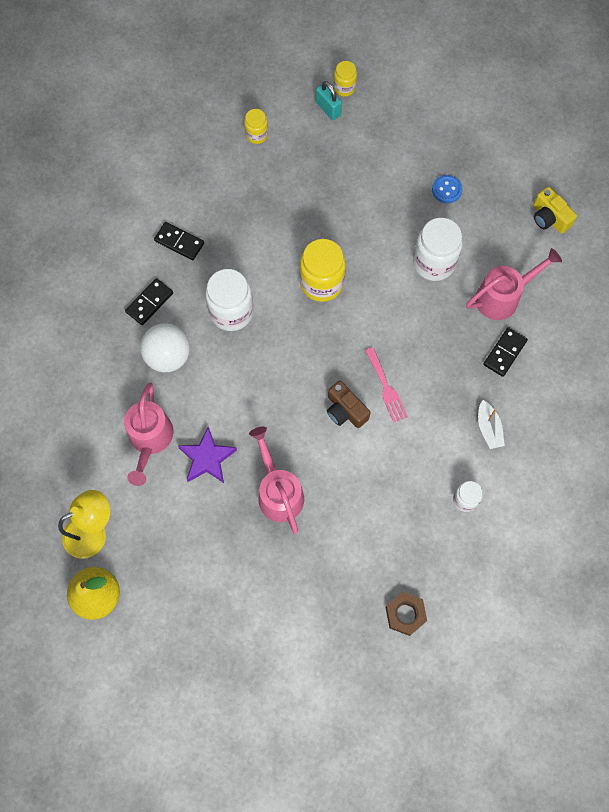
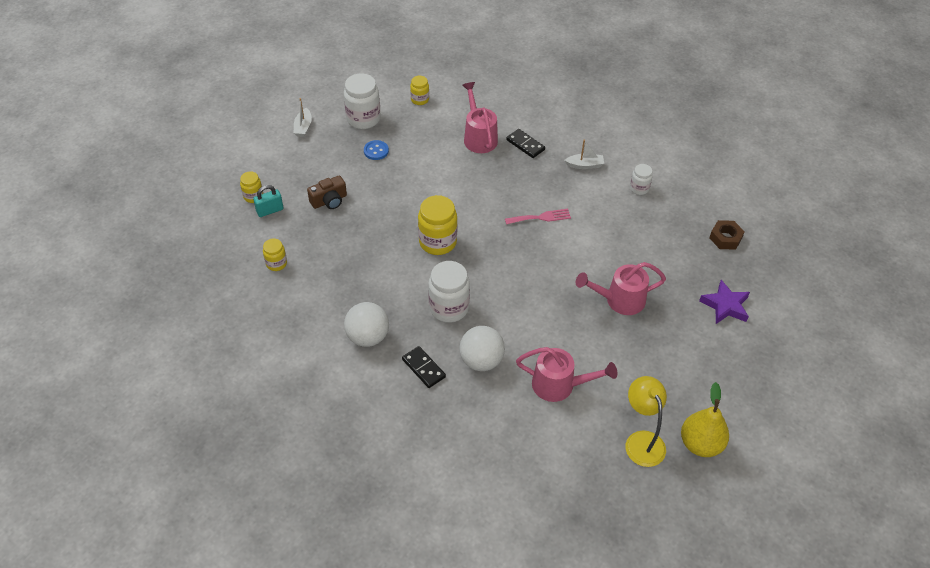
camera: 80 degrees left, 20 degrees down
(179, 242) = (368, 337): black domino -> white ball
(207, 458) = (583, 345): purple star -> purple star (725, 305)
(345, 410) = (555, 246): brown camera -> brown camera (329, 201)
(434, 263) = (439, 170): white jar -> white jar (363, 119)
(464, 106) = (303, 127): none -> white boat
(549, 218) = (420, 100): yellow camera -> yellow jar

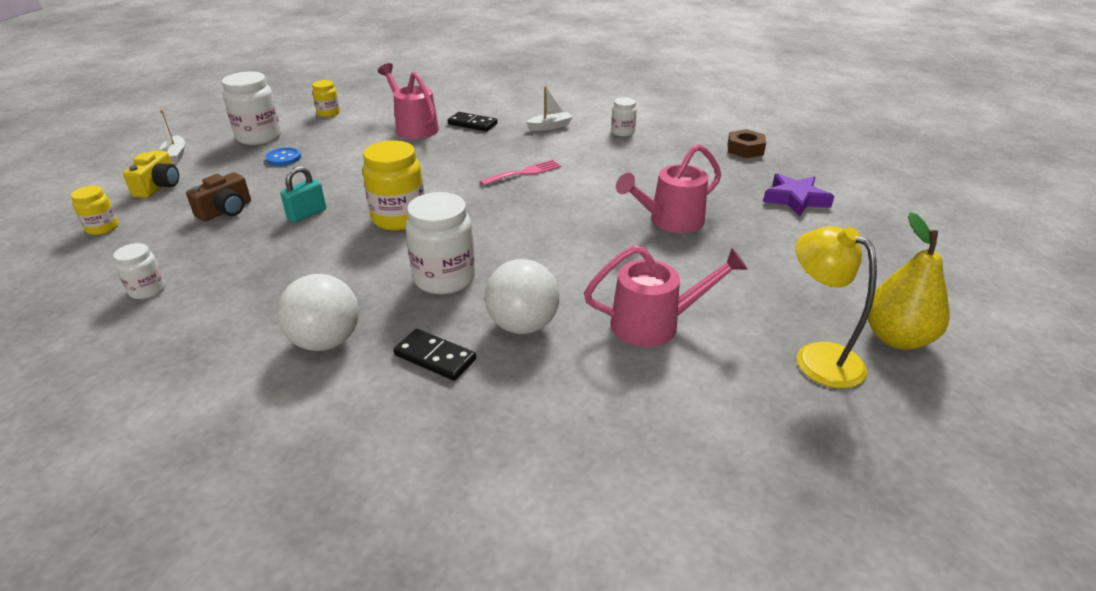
camera: 20 degrees left, 15 degrees down
(270, 210) = (131, 237): turquoise padlock -> turquoise padlock (307, 214)
(276, 263) = (147, 290): yellow jar -> white jar
(290, 161) = (159, 186): none -> yellow camera

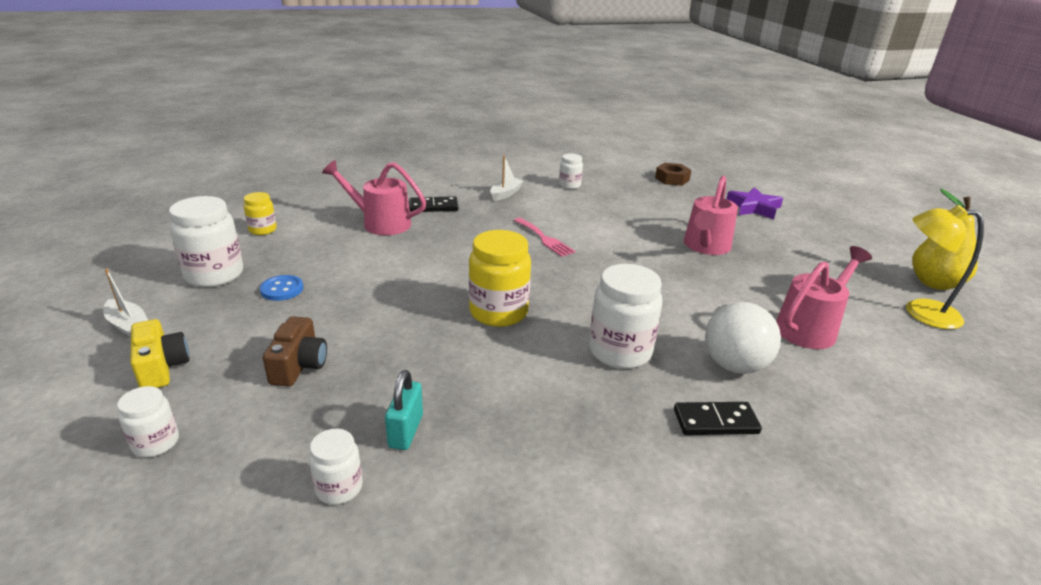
camera: 35 degrees left, 5 degrees down
(102, 228) = (156, 443): yellow jar -> white jar
(307, 214) = (400, 338): turquoise padlock -> turquoise padlock (406, 431)
(326, 341) = (610, 451): white ball -> none
(524, 173) = (544, 239): pink fork -> pink fork turned 120 degrees clockwise

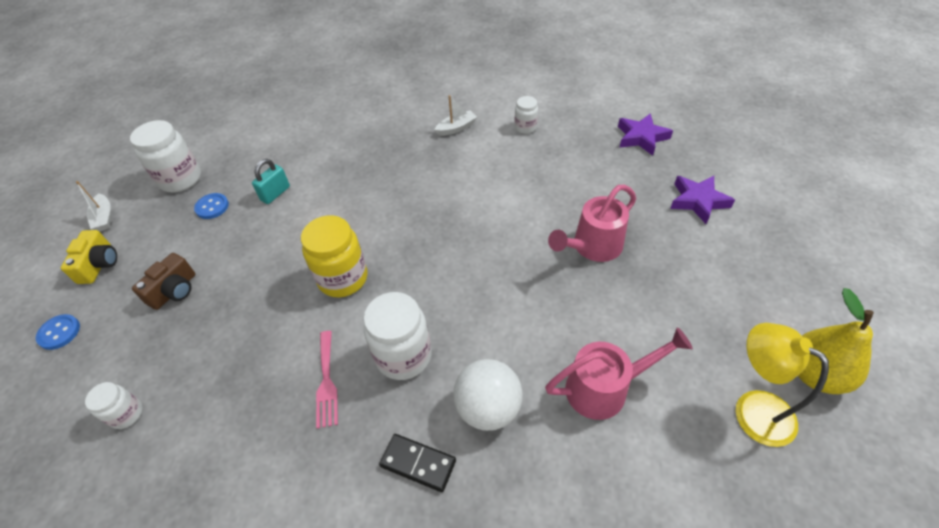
camera: 30 degrees right, 20 degrees up
(156, 443) = (59, 332): white jar -> blue button
(263, 230) = (240, 135): yellow jar -> none
(380, 223) = (327, 145): pink watering can -> none
(406, 431) = (196, 380): turquoise padlock -> turquoise padlock (275, 193)
(433, 207) = (383, 133): black domino -> none
(544, 239) = (446, 197): pink fork -> pink fork (326, 382)
(672, 179) = (641, 137): brown nut -> purple star

